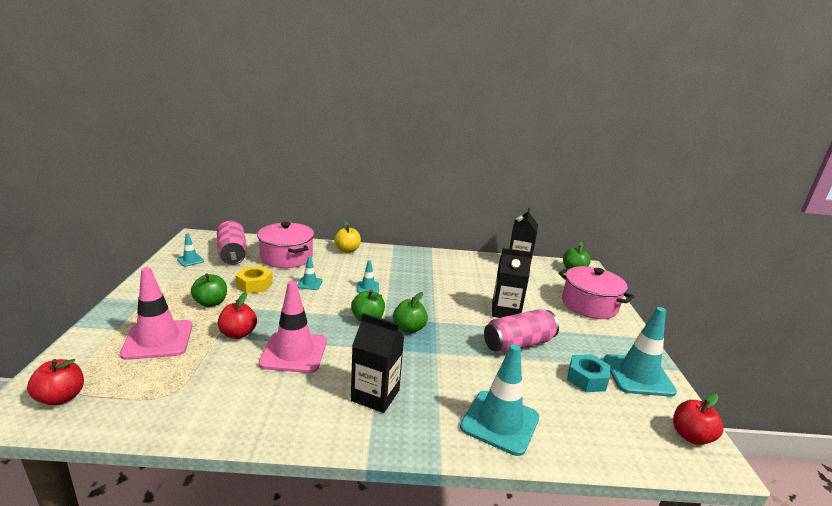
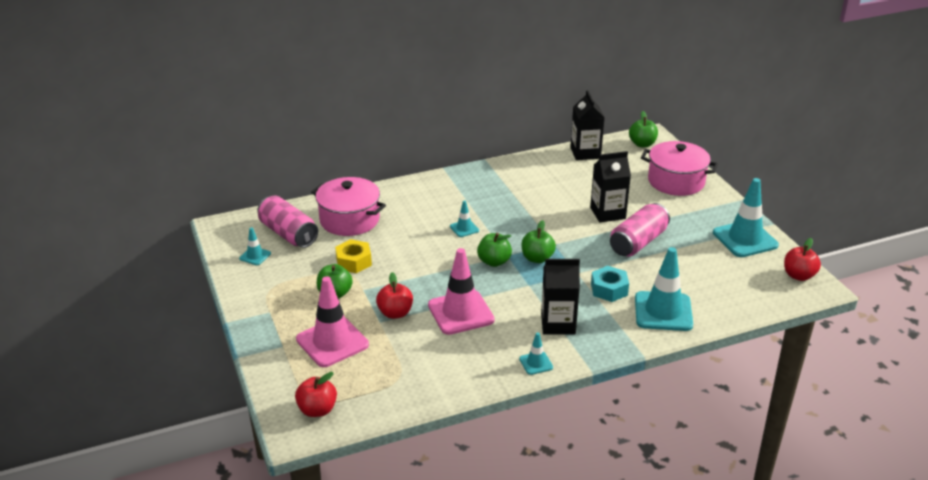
camera: 20 degrees left, 10 degrees up
(309, 283) = (405, 243): turquoise traffic cone -> turquoise traffic cone (536, 363)
(347, 250) = (403, 190): yellow apple -> none
(586, 379) = (707, 255): turquoise nut -> turquoise nut (609, 289)

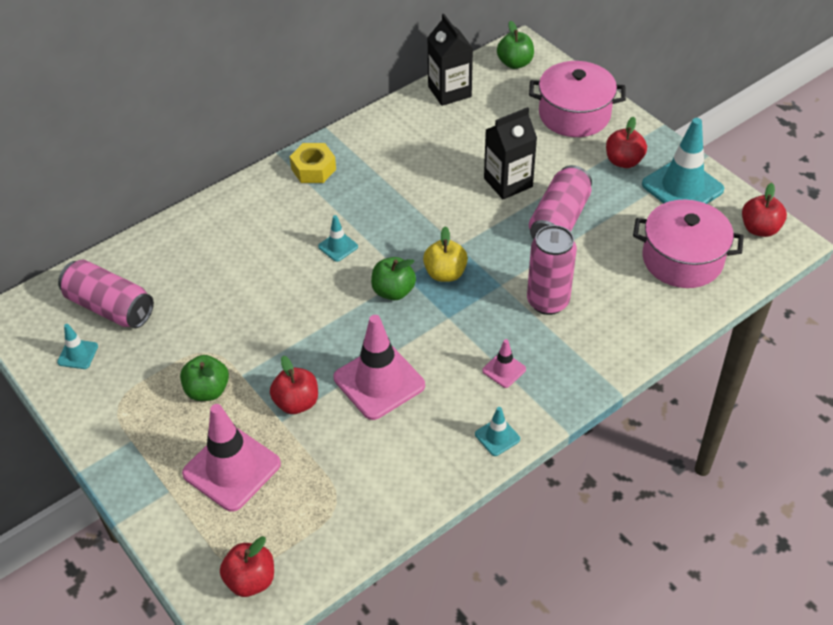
camera: 15 degrees left, 15 degrees up
(349, 220) = (183, 266): pink pot -> pink pot (682, 259)
(354, 262) = (214, 333): yellow nut -> yellow nut (313, 169)
(537, 258) = (445, 273): green apple -> yellow apple
(558, 324) = (504, 370): black carton -> pink traffic cone
(609, 289) = (548, 301): turquoise nut -> pink can
(663, 311) = (622, 320): turquoise traffic cone -> none
(703, 215) = (623, 161): none -> red apple

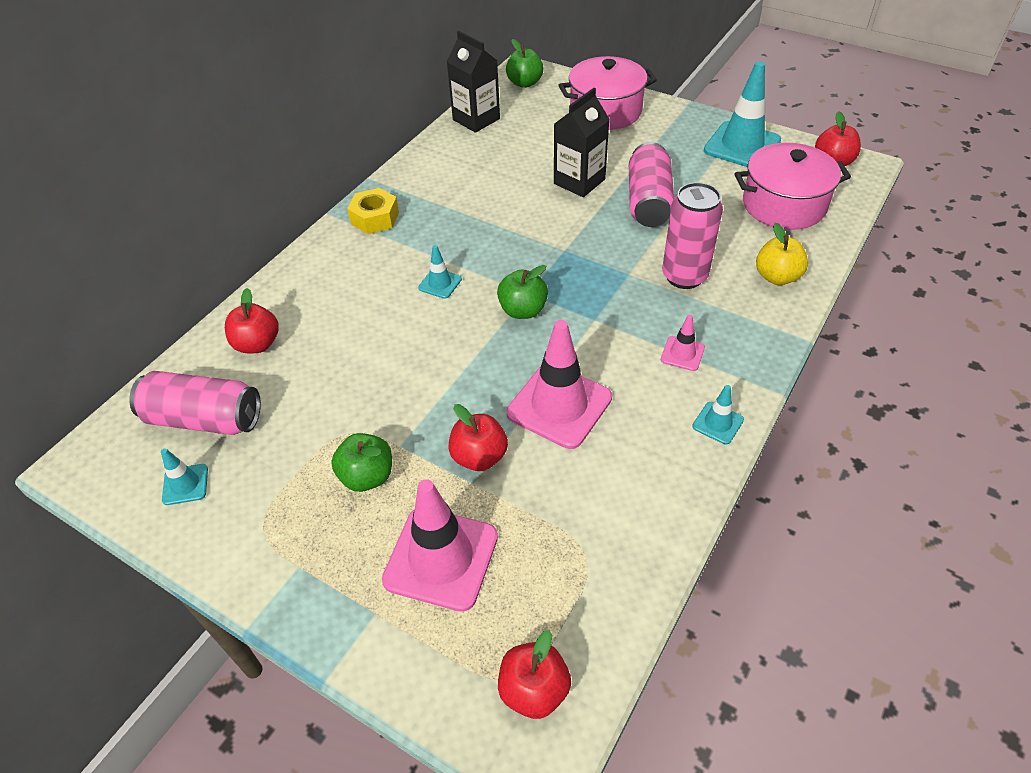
camera: 20 degrees left, 0 degrees up
(445, 273) = (566, 278): yellow apple -> yellow apple (777, 277)
(623, 161) = (675, 138): red apple -> red apple (257, 344)

